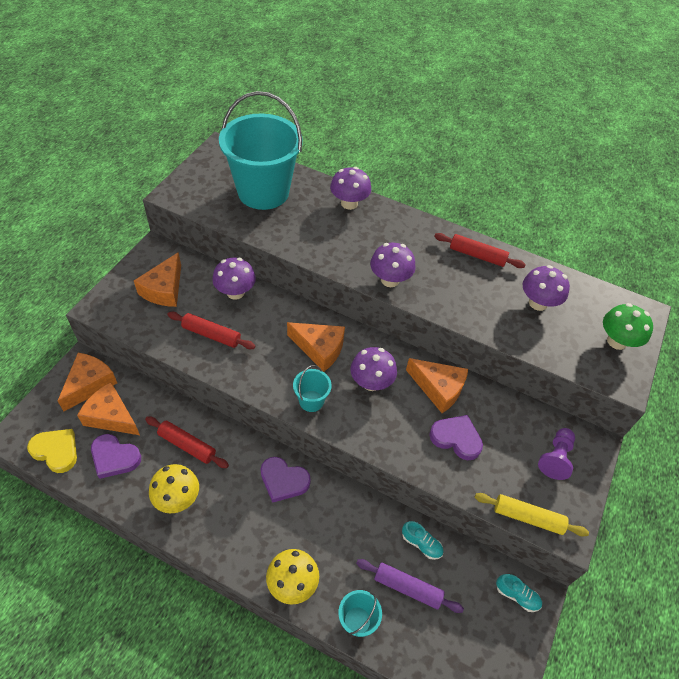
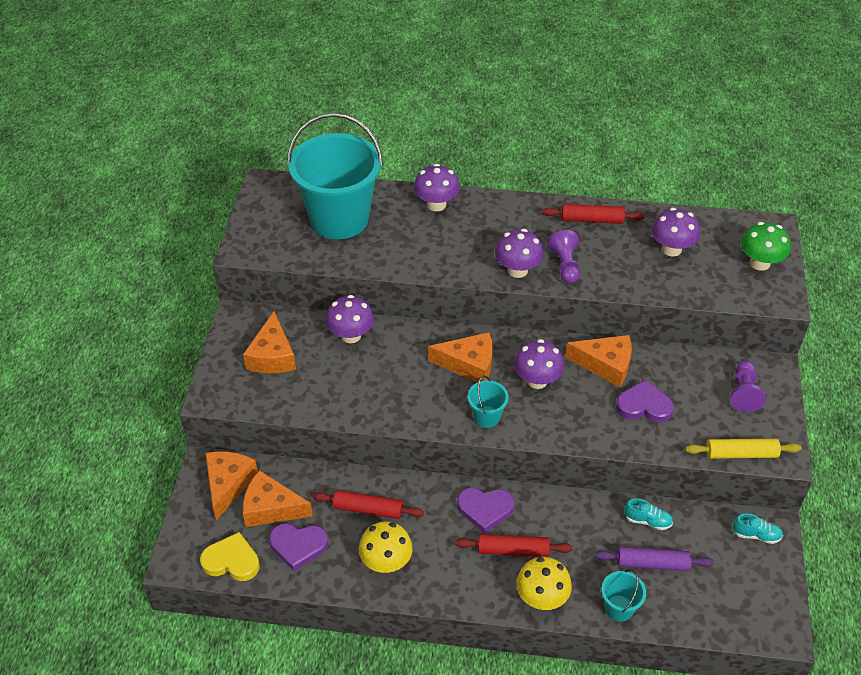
camera: 15 degrees left, 5 degrees down
(211, 335) = (349, 386): red rolling pin -> red rolling pin (513, 550)
(433, 288) = (565, 265): none -> purple pawn

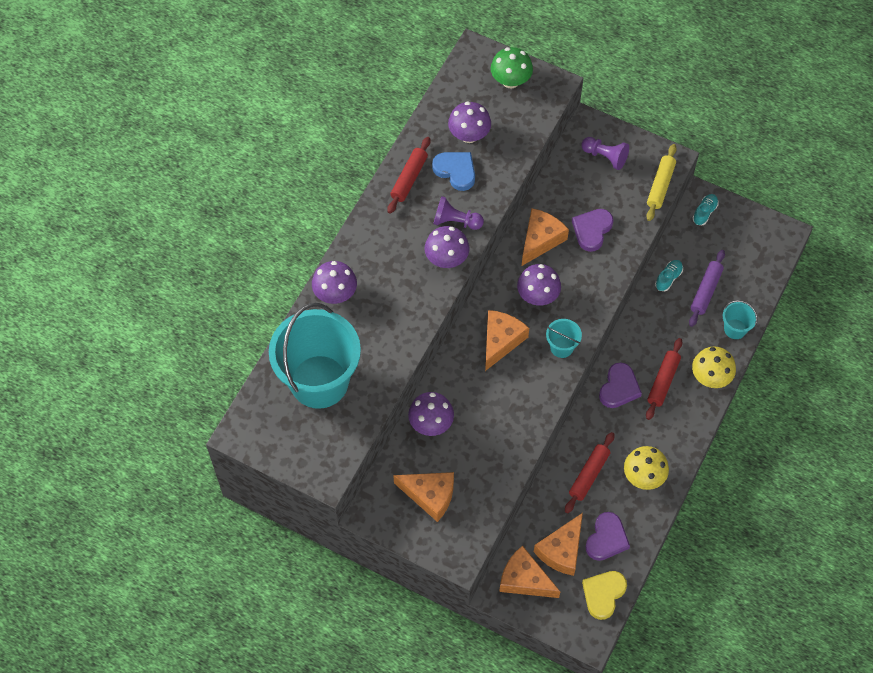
camera: 70 degrees left, 15 degrees up
(623, 250) = (455, 171): none -> blue heart

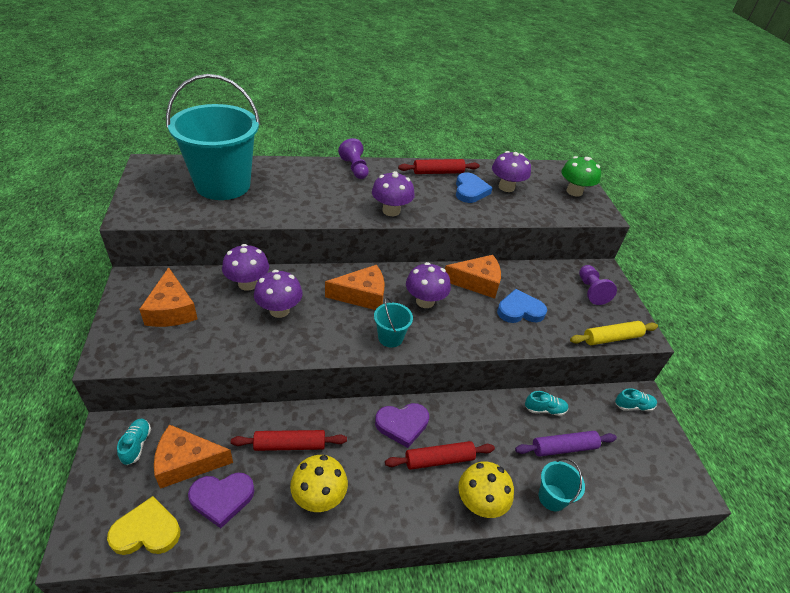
camera: 50 degrees right, 20 degrees down
(335, 294) = (308, 170): purple mushroom -> purple mushroom (279, 310)
(456, 221) = (429, 204): purple pawn -> purple pawn (355, 168)
(524, 579) = (136, 445): orange cheese -> turquoise shoe
(592, 230) = (520, 310): purple heart -> blue heart

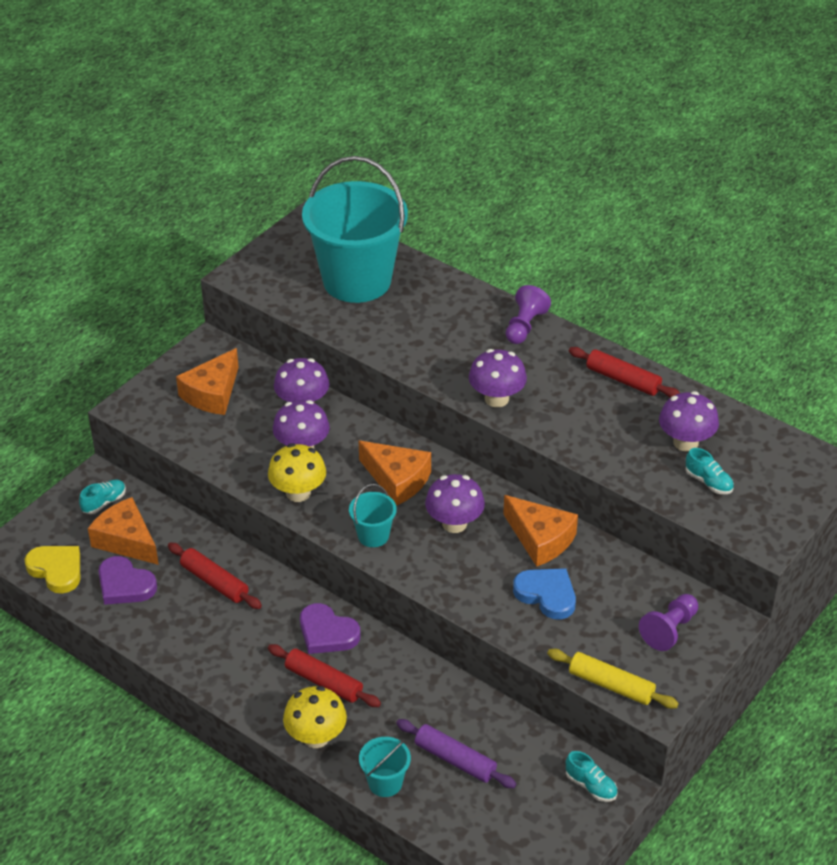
camera: 50 degrees right, 0 degrees up
(319, 497) = (194, 636): yellow mushroom -> yellow mushroom (298, 493)
(470, 191) = (629, 423): blue heart -> none
(544, 409) = (485, 719): turquoise shoe -> turquoise shoe (708, 482)
(574, 191) = (775, 495): green mushroom -> none

